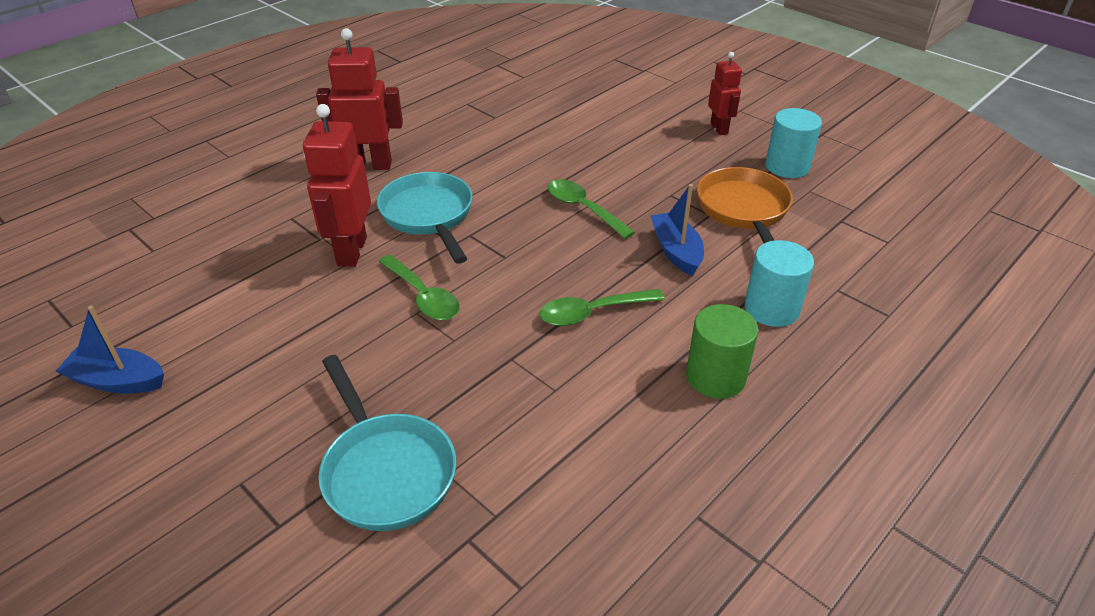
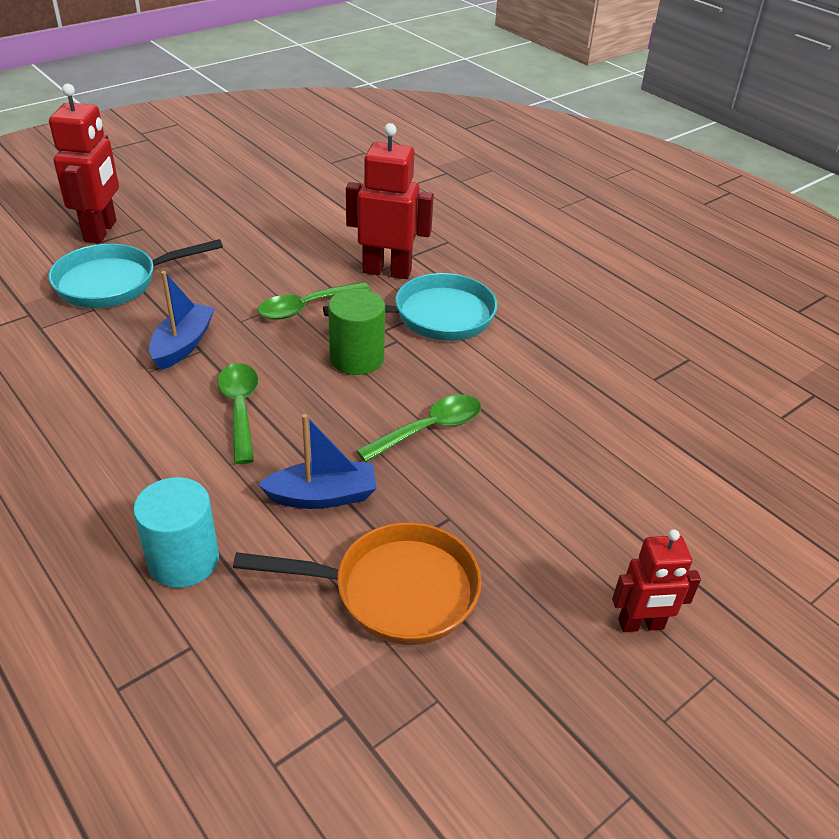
camera: 95 degrees right, 0 degrees up
(118, 381) = (264, 182): blue boat -> blue boat (183, 344)
(369, 165) = (538, 283): red robot -> red robot (101, 231)
(715, 377) = (104, 481): green cylinder -> green cylinder (357, 358)
(787, 166) = (514, 690): turquoise cylinder -> none

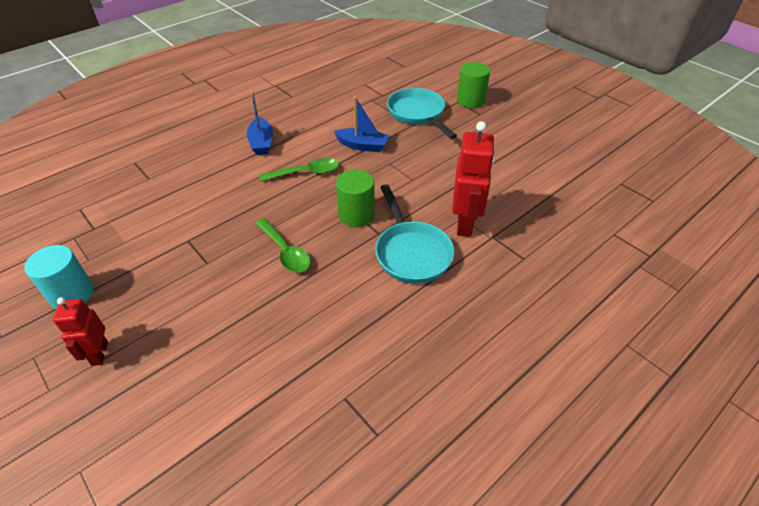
camera: 90 degrees right, 5 degrees up
(101, 231) = (470, 101): red robot -> green cylinder
(183, 560) = (198, 169): turquoise cylinder -> turquoise cylinder (72, 294)
(306, 307) = (409, 188): green spoon -> none
(322, 496) = (233, 210): blue boat -> blue boat (261, 143)
(395, 591) = (159, 241): orange pan -> none

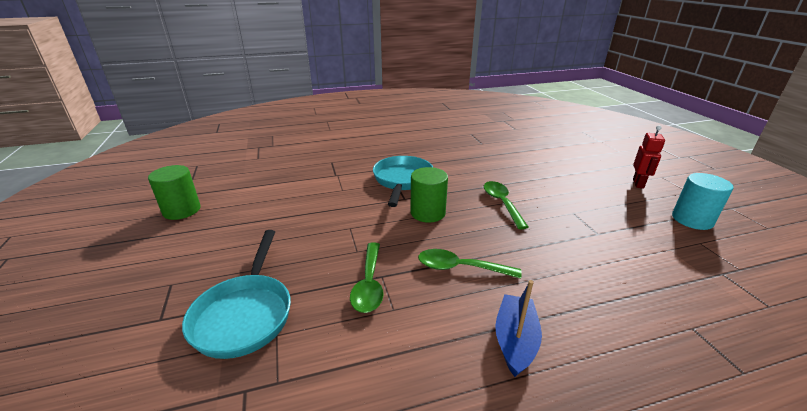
camera: 155 degrees left, 15 degrees down
(362, 146) = (369, 284): blue boat -> green spoon
(465, 224) = (345, 185): red robot -> none
(470, 101) = (143, 313): green cylinder -> green cylinder (182, 210)

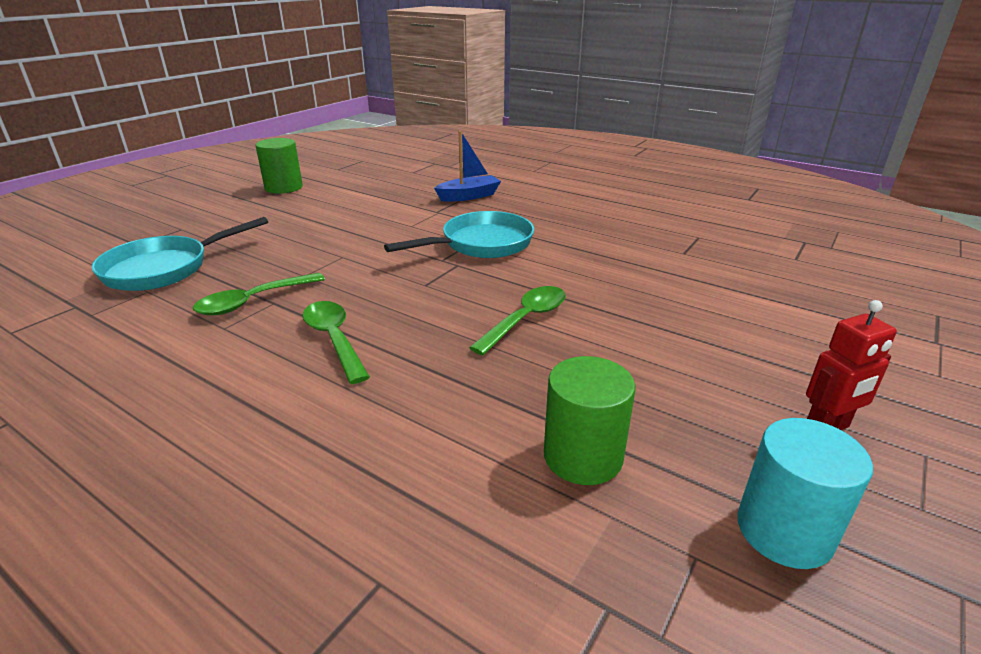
camera: 50 degrees right, 0 degrees up
(427, 213) = (429, 282): green cylinder -> green cylinder (583, 456)
(515, 340) = (224, 417): blue boat -> blue boat (469, 196)

